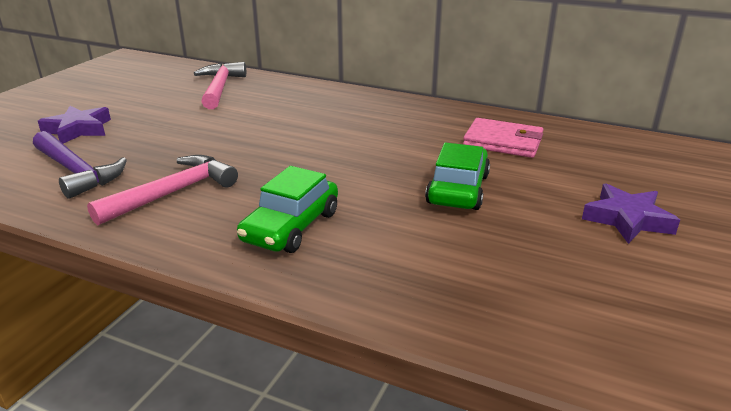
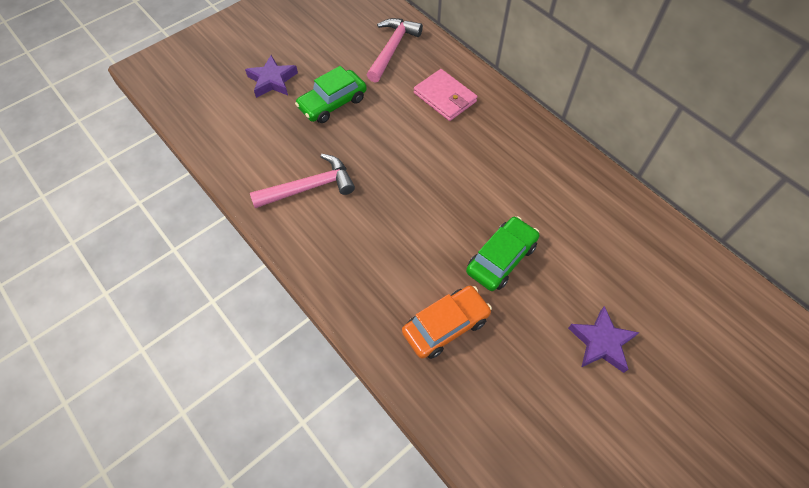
camera: 25 degrees right, 30 degrees up
(76, 172) = (257, 138): purple hammer -> none
(291, 227) = (368, 255): green car -> green car (332, 103)
(440, 257) = (445, 326): none -> orange car
(503, 142) = (575, 211): pink wallet -> pink wallet (445, 97)

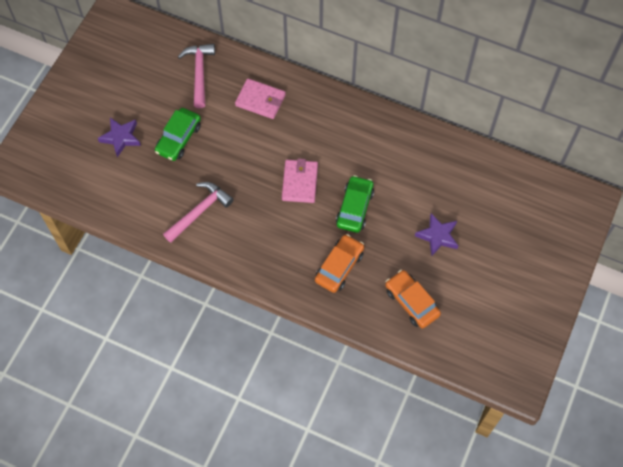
camera: 25 degrees left, 5 degrees up
(445, 201) = (299, 182): none -> pink wallet
(526, 421) = (411, 302): none -> orange car

